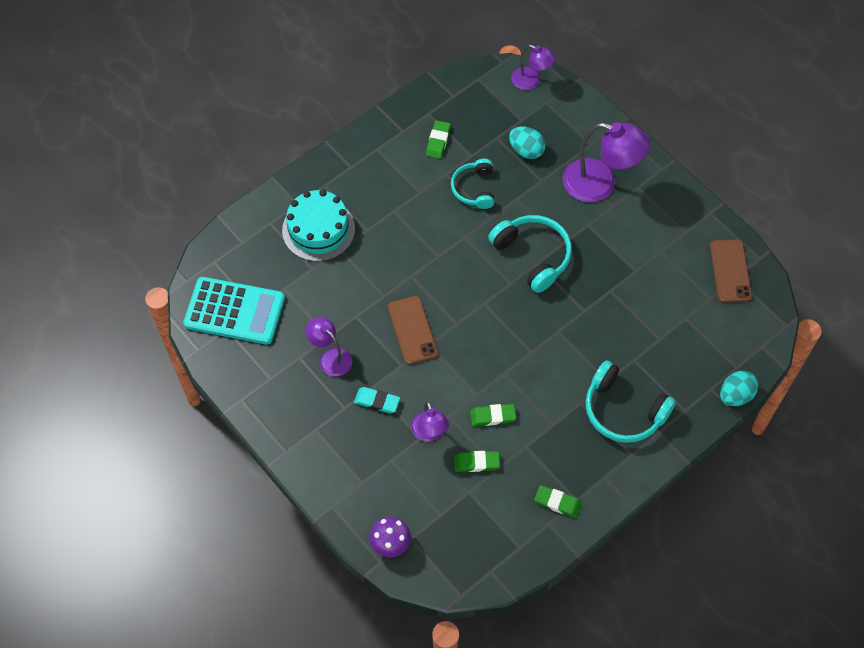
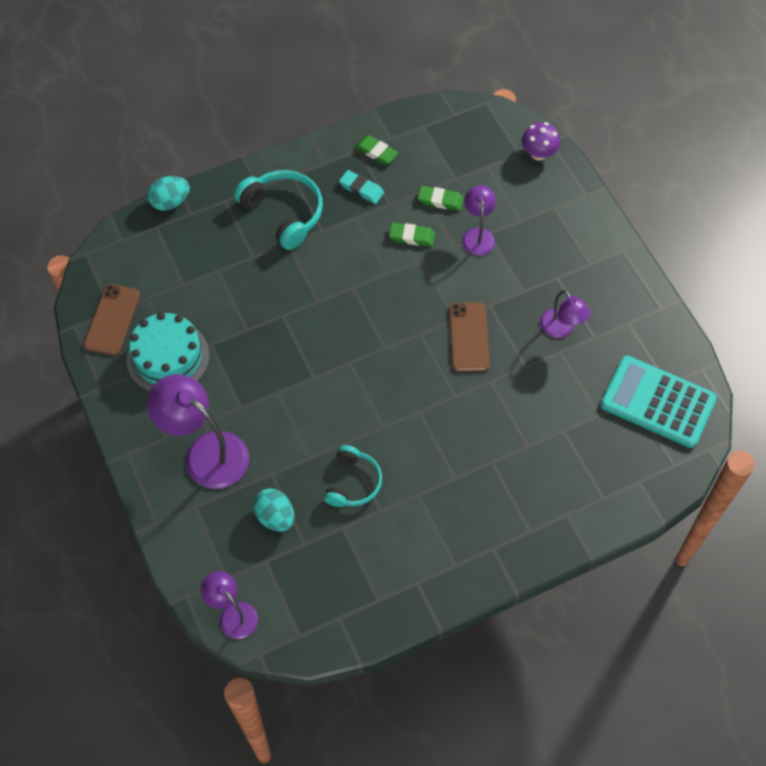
camera: 165 degrees left, 0 degrees up
(318, 229) = (547, 475): turquoise cake -> turquoise cake (168, 357)
(377, 401) = (523, 276): turquoise eraser -> turquoise eraser (361, 189)
(438, 141) = (377, 556): green eraser -> none
(533, 255) = (314, 386): turquoise headphones -> none

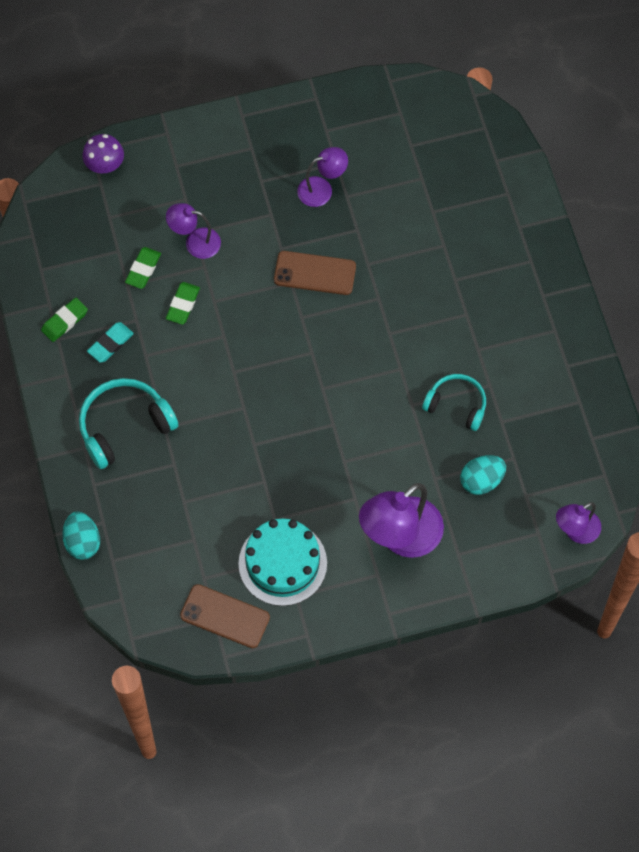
camera: 80 degrees left, 5 degrees up
(657, 402) = (417, 125): turquoise calculator -> none

